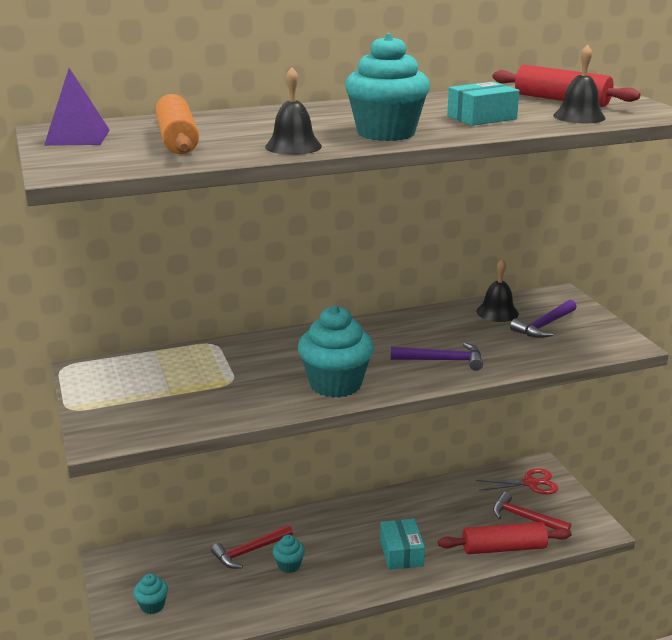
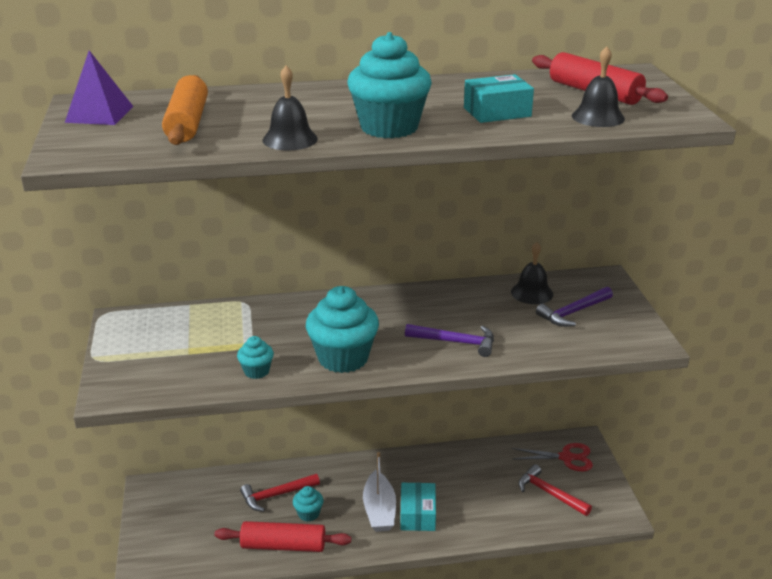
camera: 10 degrees right, 5 degrees up
(152, 605) = (175, 537): turquoise cupcake -> turquoise cupcake (256, 371)
(361, 553) = (379, 510): none -> white boat
(503, 548) = (518, 522): red rolling pin -> red rolling pin (283, 546)

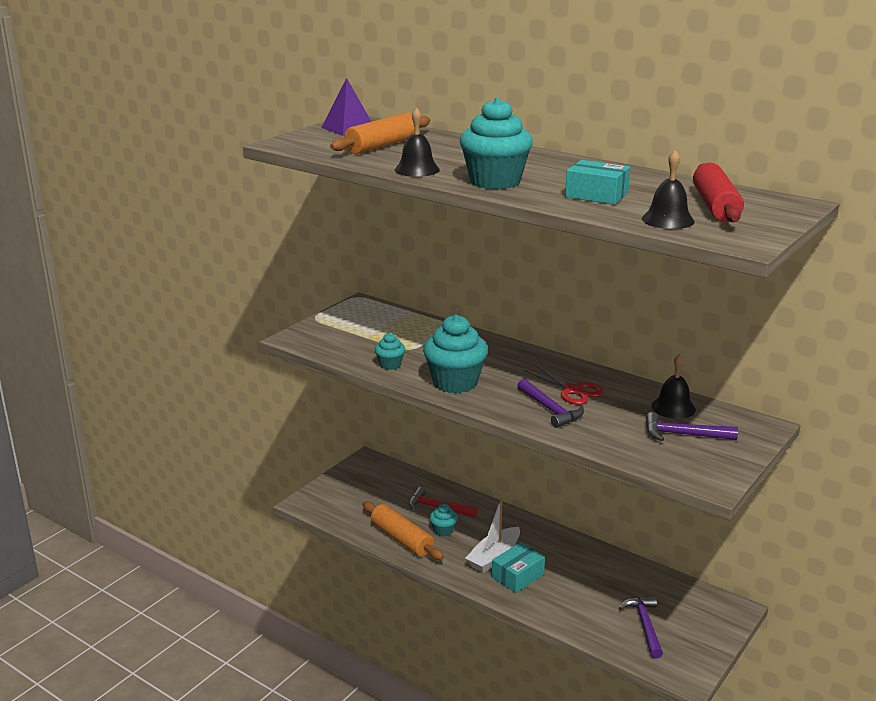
camera: 45 degrees right, 5 degrees down
(283, 546) = (401, 539): red rolling pin -> orange rolling pin
(550, 493) = (645, 625): red hammer -> purple hammer
(566, 457) = (699, 611): red scissors -> red scissors (572, 390)

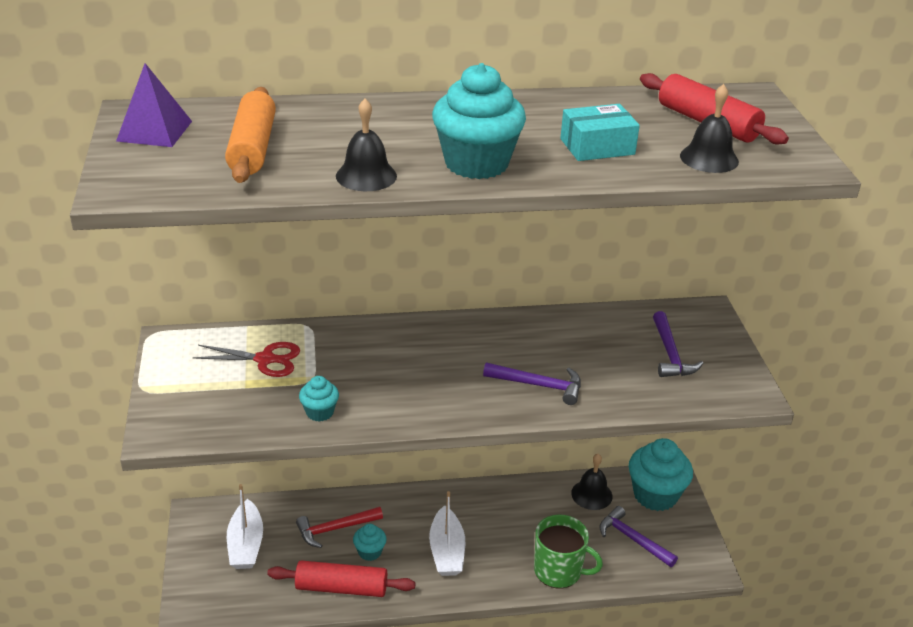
camera: 45 degrees left, 10 degrees up
(375, 488) = (246, 544): none -> white boat
(401, 539) = (341, 588): orange rolling pin -> red rolling pin
(455, 382) = (414, 400): turquoise cupcake -> turquoise cupcake (655, 495)
(517, 576) = (488, 558): turquoise box -> none
(559, 611) = (559, 571): none -> green mug
(572, 390) = (526, 351): red scissors -> red scissors (265, 359)
(673, 407) = (625, 327): black bell -> black bell (591, 494)
(684, 435) = (670, 353): purple hammer -> purple hammer turned 60 degrees counterclockwise

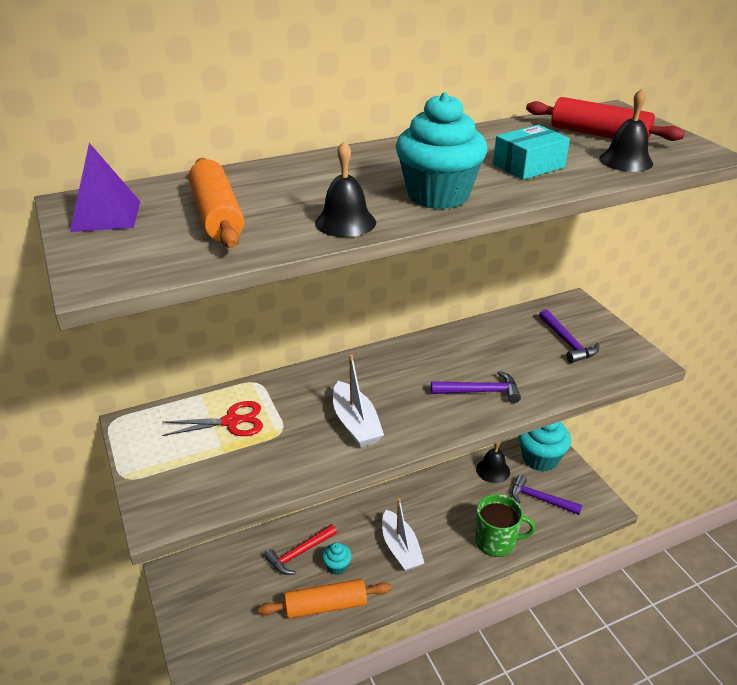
camera: 15 degrees left, 0 degrees up
(246, 544) = (226, 588): white boat -> white boat (355, 423)
(320, 412) = (304, 460): turquoise cupcake -> none
(341, 588) = (325, 606): red rolling pin -> orange rolling pin

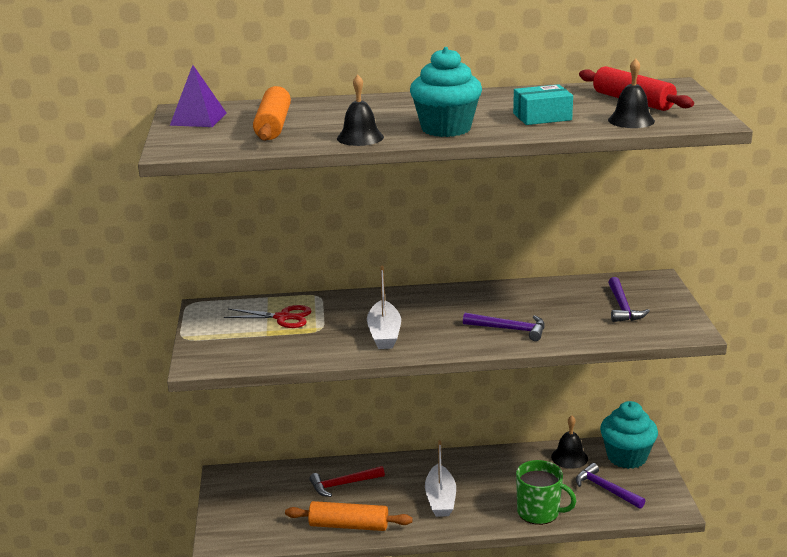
camera: 20 degrees right, 10 degrees down
(337, 566) = (373, 500): turquoise cupcake -> none

